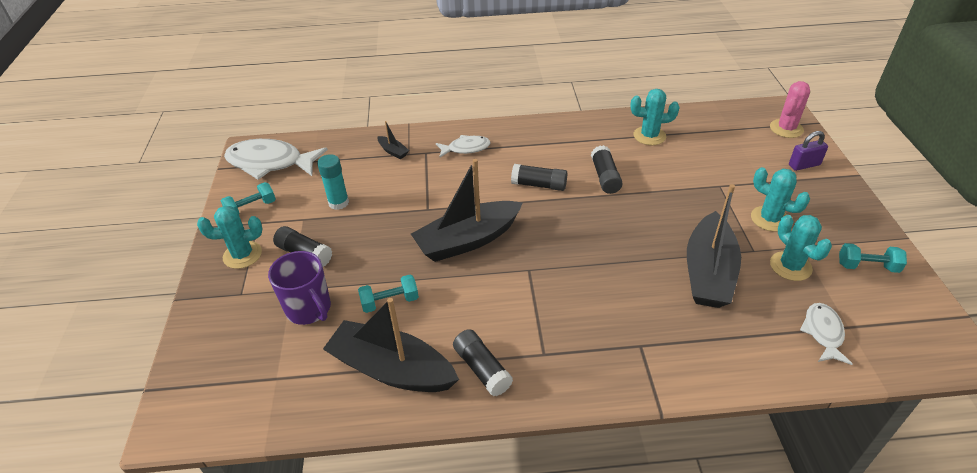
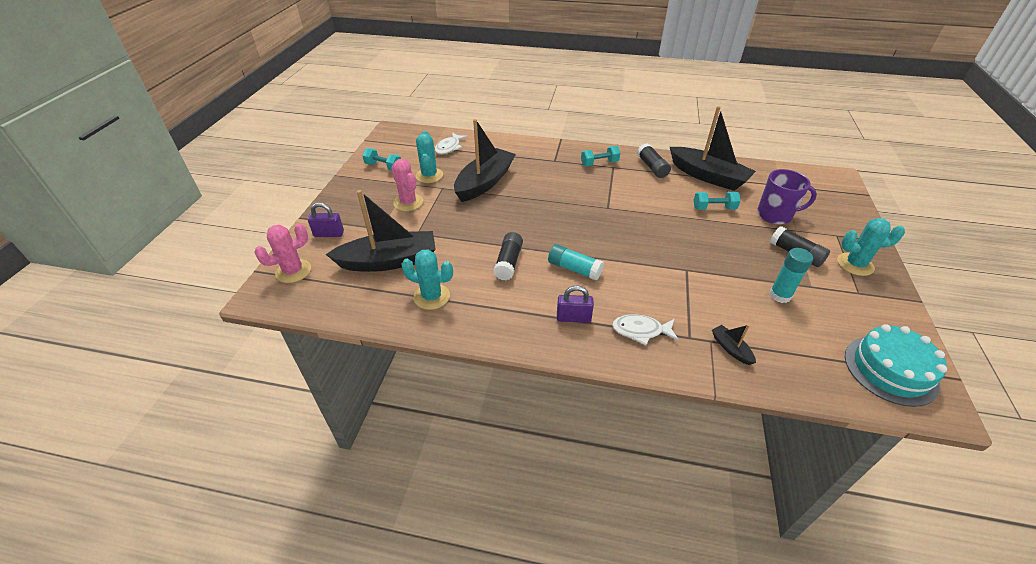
camera: 165 degrees left, 0 degrees up
(251, 208) = (876, 310): turquoise dumbbell -> turquoise dumbbell (599, 163)
(270, 163) = (890, 370): white fish -> turquoise cake
(309, 309) = (775, 215): purple mug -> purple mug turned 120 degrees clockwise
(468, 240) = (651, 236): black boat -> black boat (389, 261)
(523, 146) = (573, 318): none -> purple padlock
(539, 185) = (574, 269): black glue stick -> turquoise glue stick
(769, 219) = (408, 202): turquoise cactus -> pink cactus

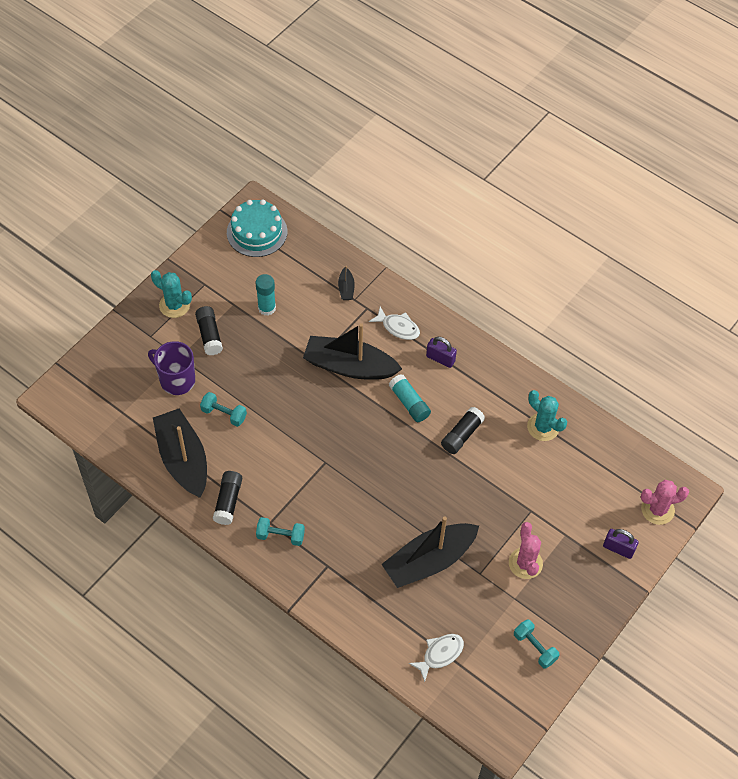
camera: 155 degrees left, 15 degrees up
(389, 261) = (568, 484): black boat -> black boat (349, 366)
(429, 175) = (486, 603): turquoise cactus -> none

